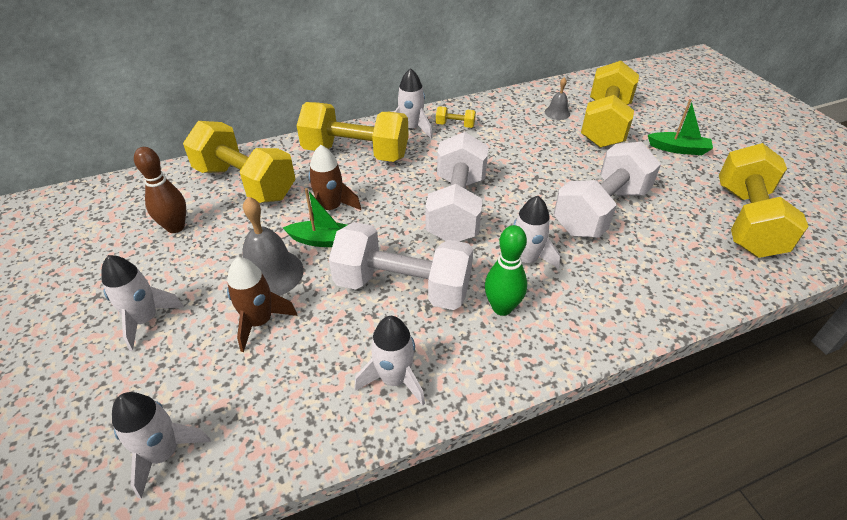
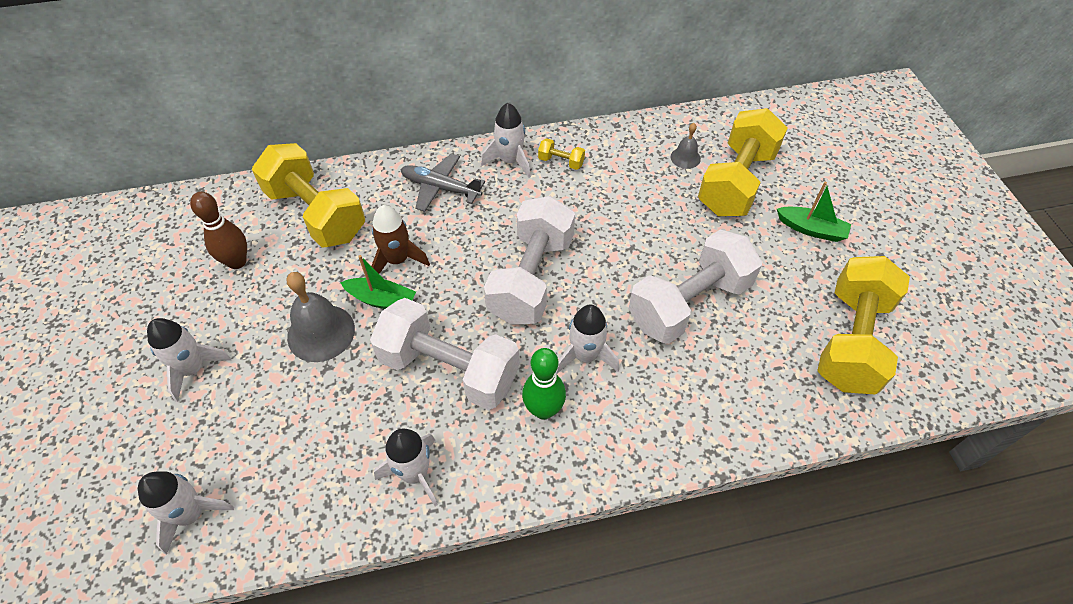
camera: 10 degrees right, 10 degrees up
(259, 322) = (300, 388): brown rocket -> none
(356, 153) = (441, 188): yellow dumbbell -> grey plane

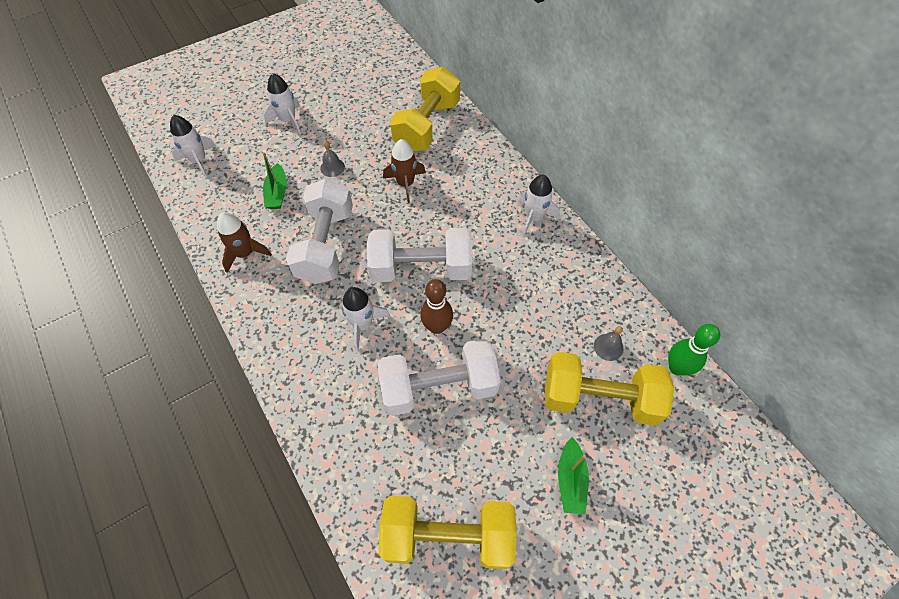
camera: 70 degrees right, 5 degrees up
(237, 262) = (371, 105): brown bowling pin -> brown bowling pin (437, 327)
(321, 333) = (332, 167): grey bell -> grey bell, size x0.54
(381, 300) = (369, 188): green boat -> green boat (277, 193)
(415, 473) = (245, 253): white rocket -> brown rocket
(441, 188) = (483, 184): grey plane -> none
(543, 410) = (309, 311): green bowling pin -> green bowling pin (677, 368)
(561, 162) = (551, 252): yellow dumbbell -> none
(689, 303) = (439, 387): white dumbbell -> white dumbbell turned 45 degrees counterclockwise

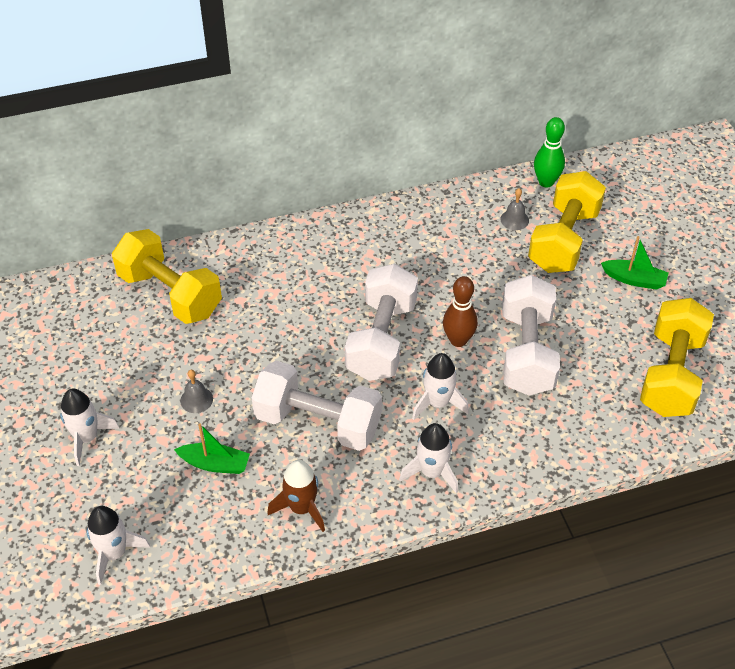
camera: 75 degrees left, 10 degrees down
(405, 184) = (255, 331): brown rocket -> none
(534, 218) = (348, 233): white rocket -> white rocket (432, 472)

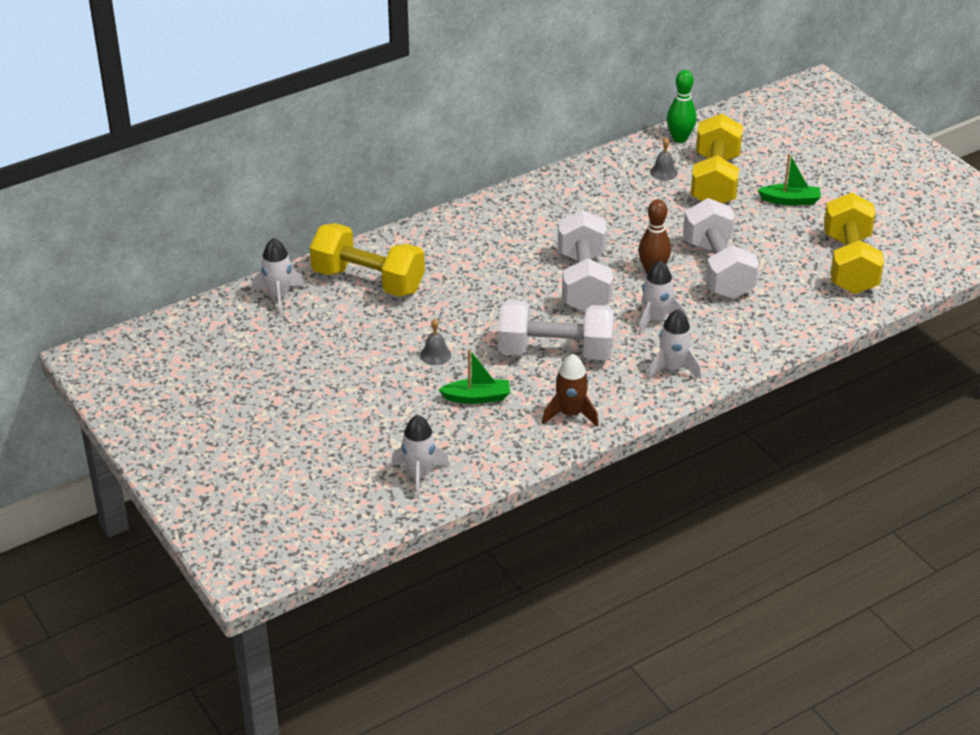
camera: 15 degrees left, 10 degrees down
(87, 438) = (348, 400): white rocket -> white rocket (279, 297)

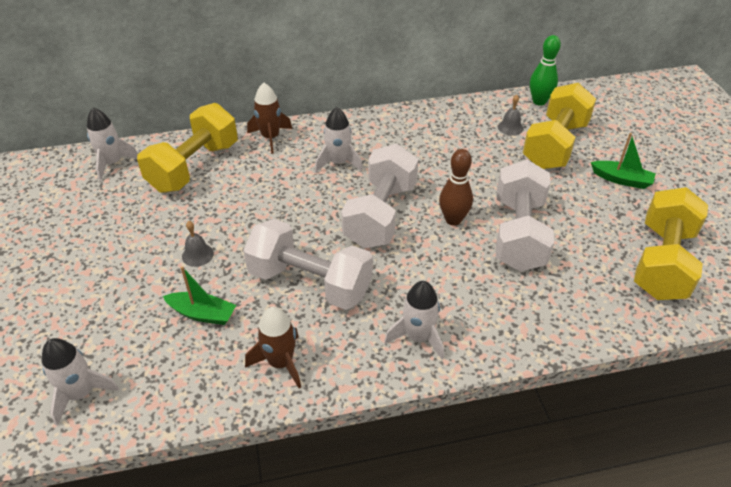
camera: 20 degrees right, 5 degrees up
(368, 281) = (194, 167): yellow dumbbell -> yellow dumbbell turned 75 degrees clockwise
(425, 235) = (270, 138): none -> brown rocket
(656, 319) = (429, 273): white rocket -> white rocket (338, 163)

